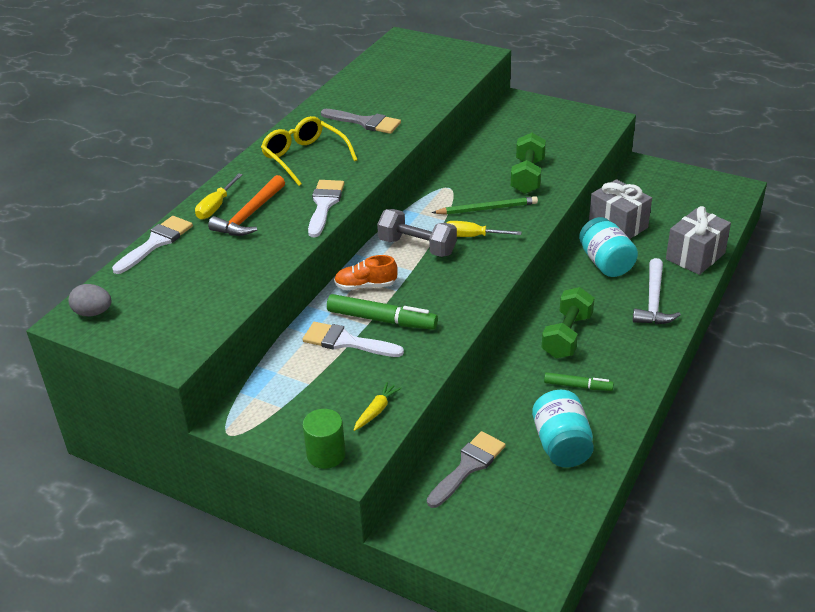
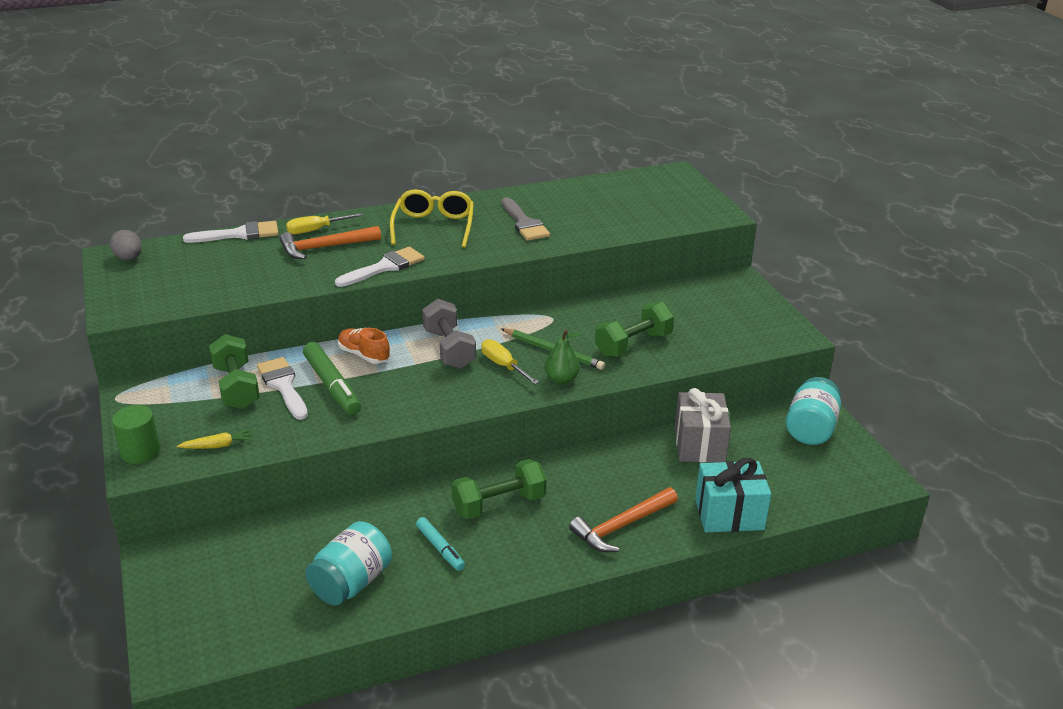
camera: 40 degrees right, 5 degrees down
(313, 365) = (236, 387): none -> green dumbbell
(468, 466) = (264, 546): grey brush -> none
(523, 224) = (561, 379): none -> green pear
(578, 386) = (440, 548): green marker -> turquoise marker
(606, 263) = (633, 468): turquoise jar -> turquoise jar (810, 429)
(653, 301) = (621, 526): white hammer -> orange hammer
(695, 256) = (729, 514): grey gift -> turquoise gift

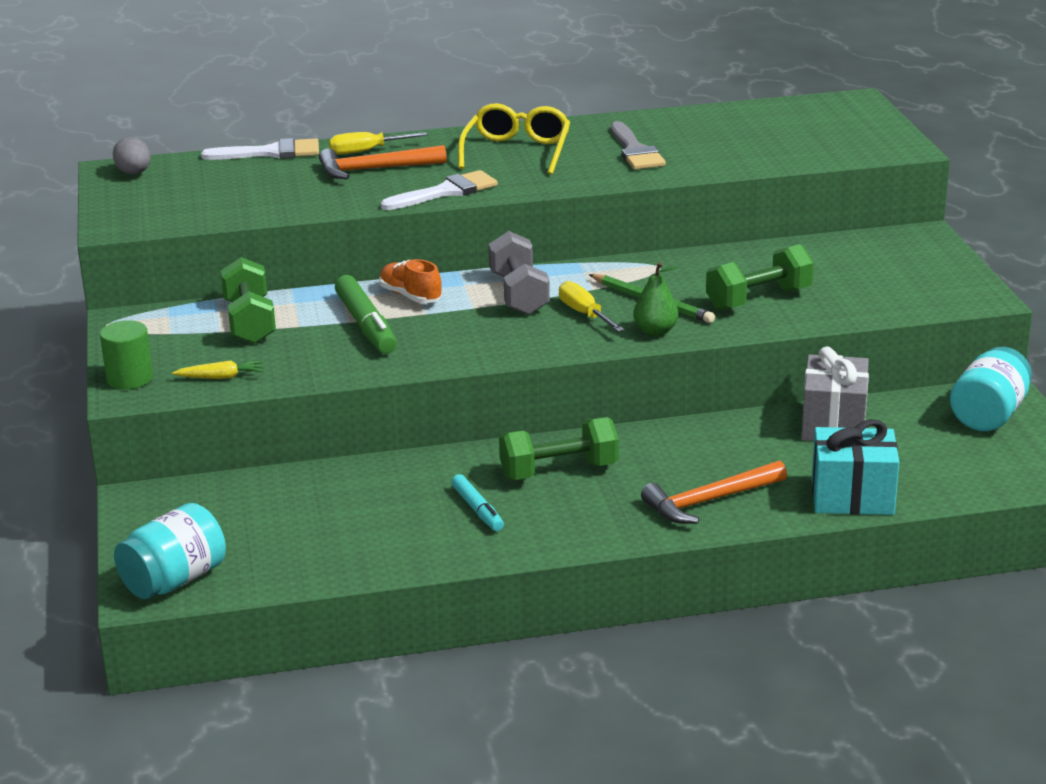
camera: 10 degrees right, 5 degrees down
(283, 385) = (306, 322): white brush -> none
(351, 583) = (364, 535): turquoise jar -> turquoise jar (174, 580)

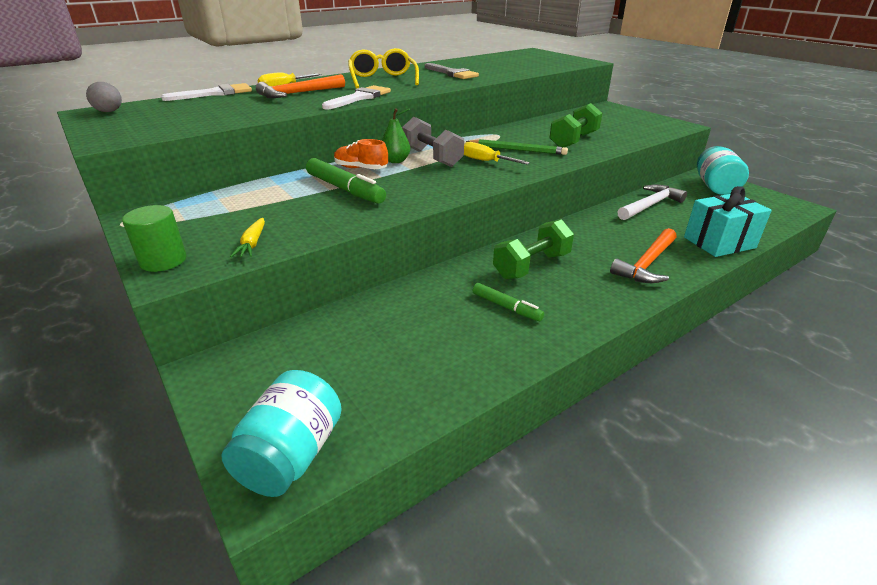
camera: 25 degrees left, 5 degrees up
(221, 377) = (252, 244): yellow carrot -> yellow carrot turned 120 degrees clockwise
(250, 322) = (250, 201): green dumbbell -> none
(477, 509) = (506, 307): turquoise marker -> green marker
(655, 331) = (540, 163): green pear -> green pear (396, 161)
(833, 424) = (650, 205): grey gift -> white hammer

